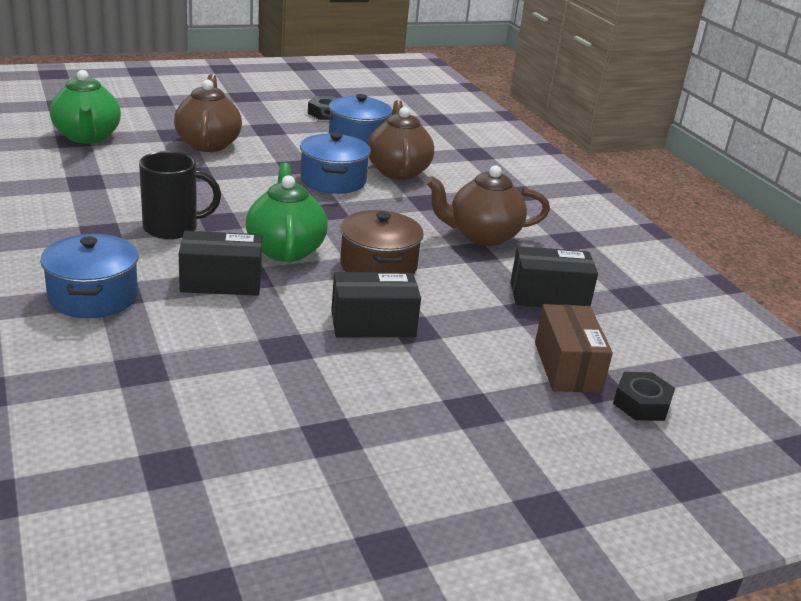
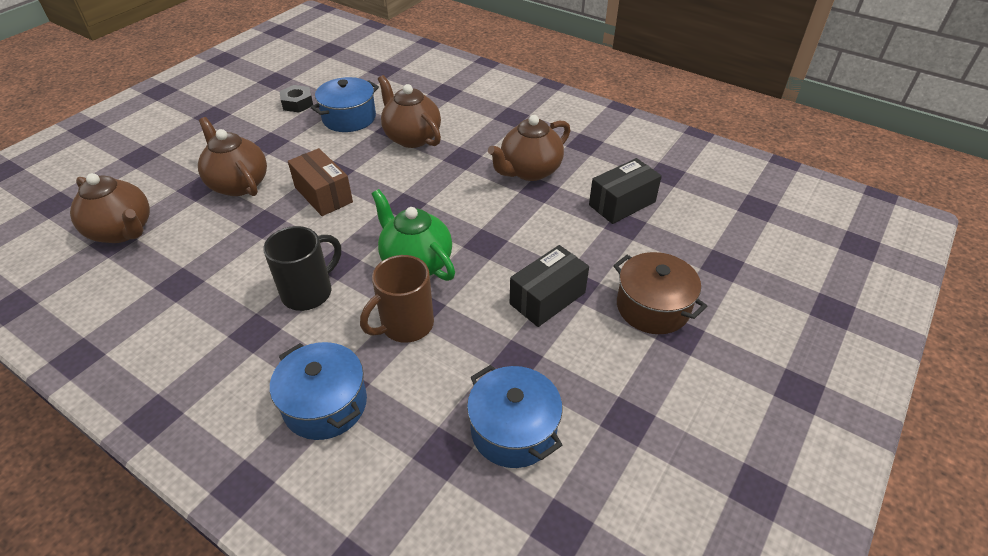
camera: 30 degrees left, 15 degrees up
(87, 137) = (123, 231): green teapot -> brown teapot
(221, 282) = (405, 325): black box -> brown mug
(333, 180) = (376, 172): blue pot -> blue pot (513, 430)
(378, 266) = (494, 240): brown pot -> brown pot (652, 307)
(567, 367) = (691, 260): brown box -> brown box (323, 194)
(641, 404) = (756, 264): black nut -> none

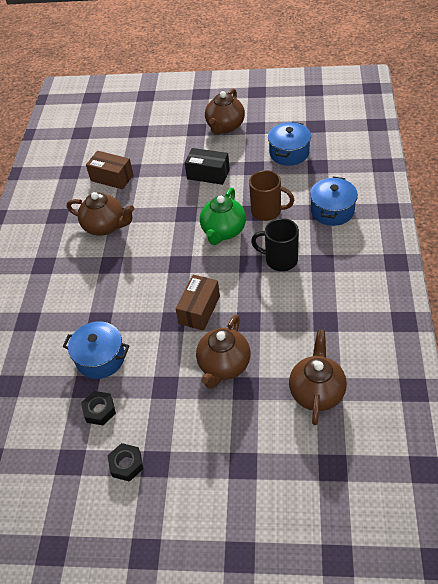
camera: 115 degrees left, 5 degrees up
(232, 102) = (126, 464): none -> black nut
(411, 137) = (104, 304): brown teapot -> brown teapot (225, 127)
(622, 203) = (112, 178): black box -> brown box
(652, 307) = (186, 141): brown pot -> none

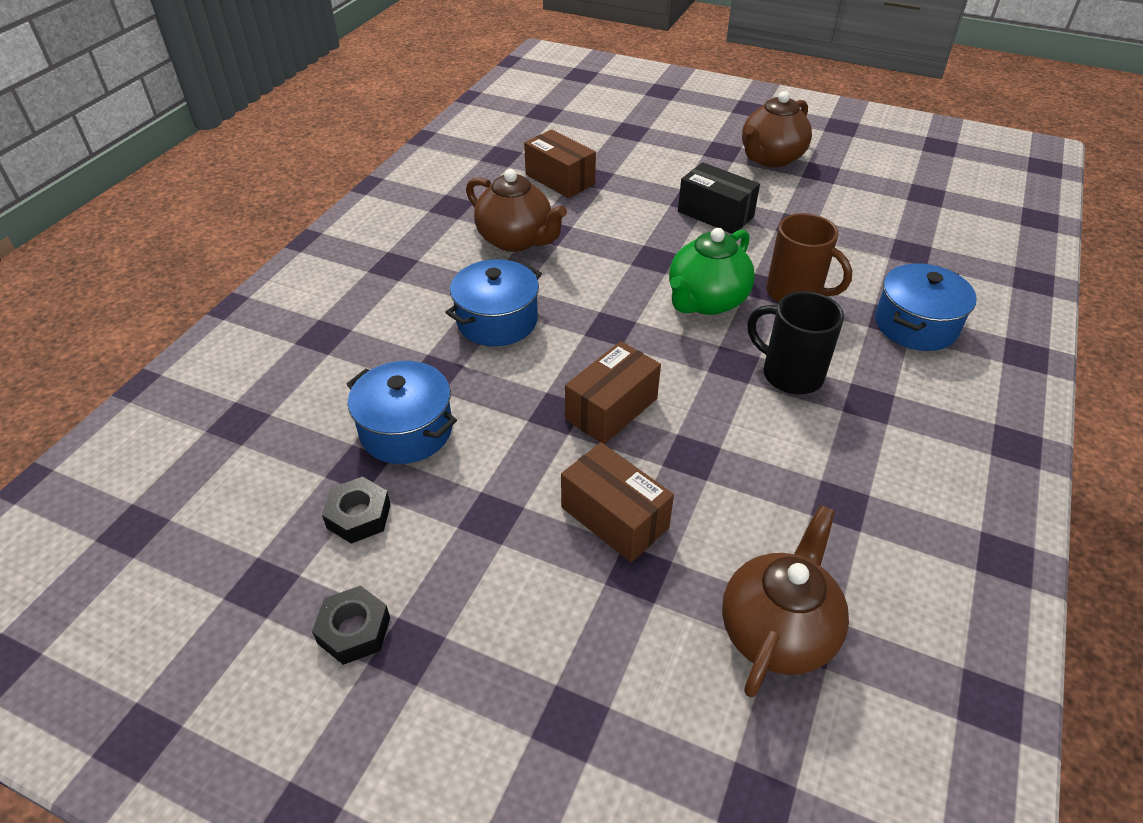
camera: 15 degrees right, 5 degrees down
(224, 366) = (614, 517): brown teapot -> brown box
(289, 153) = (866, 220): blue pot -> blue pot (497, 321)

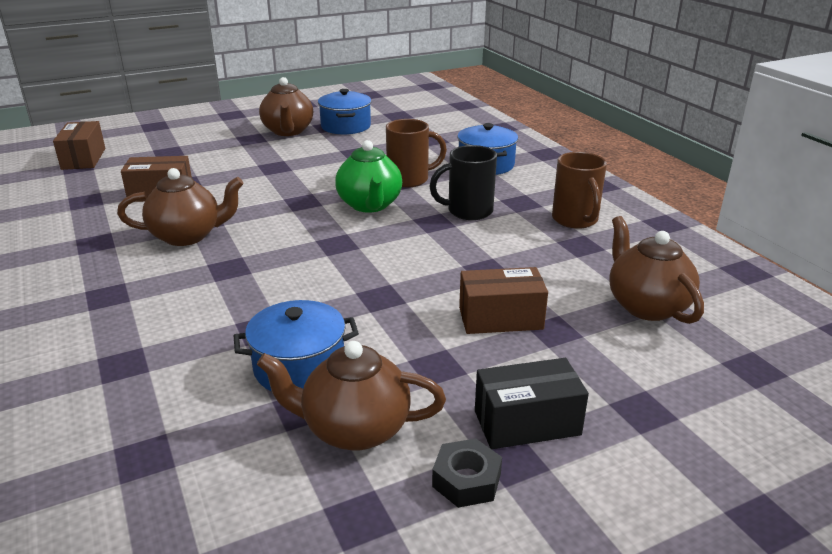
camera: 50 degrees left, 15 degrees down
(359, 516) = (354, 429): black nut -> brown teapot
(497, 321) = (254, 280): blue pot -> blue pot (346, 126)
(611, 409) = (408, 277): brown box -> brown box (83, 159)
(715, 214) = (302, 167): black box -> black box (527, 423)
(893, 469) = (575, 220): none -> brown mug

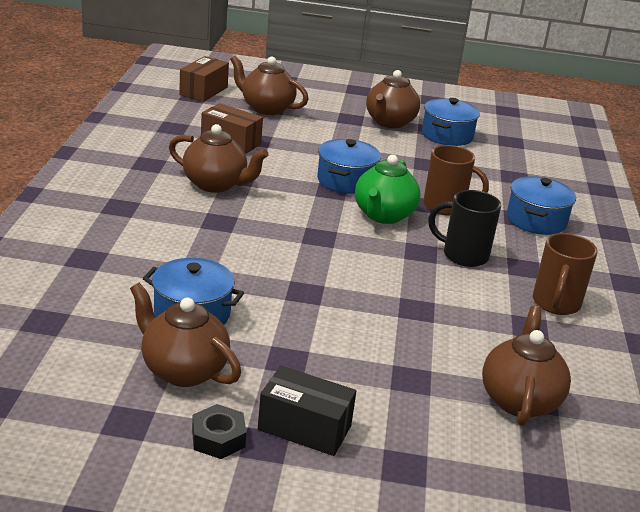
camera: 30 degrees right, 0 degrees up
(164, 154) = (266, 108): none -> brown teapot
(305, 189) = (346, 181): none -> blue pot
(500, 318) = (379, 350): brown box -> none

